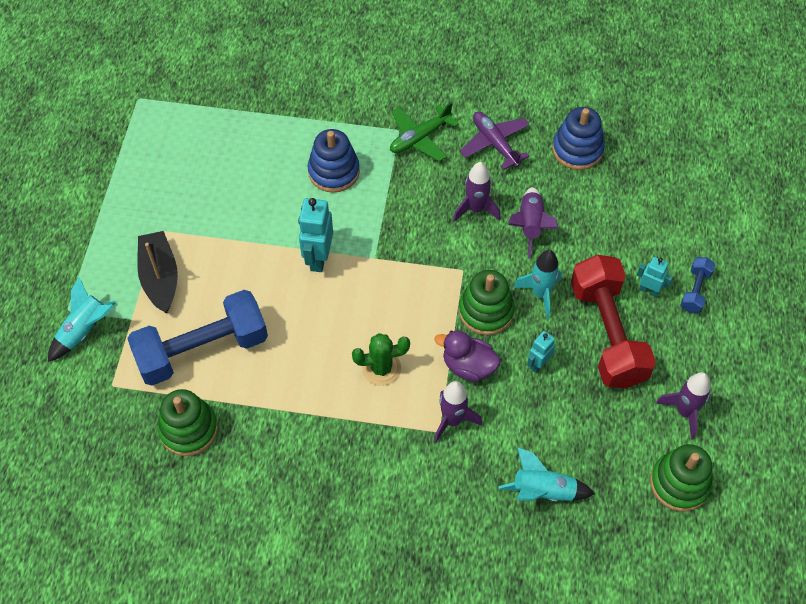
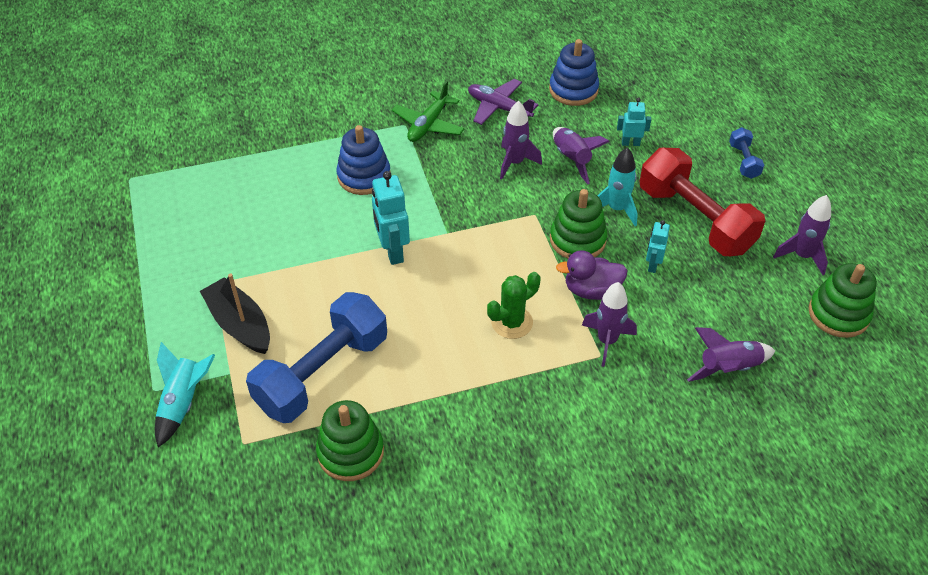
camera: 25 degrees left, 10 degrees down
(543, 491) = (728, 368): turquoise rocket -> purple rocket
(649, 290) = (706, 174): turquoise robot -> turquoise robot (630, 143)

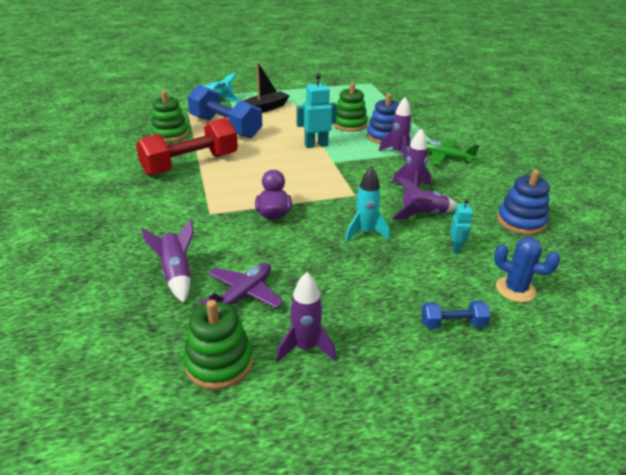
camera: 90 degrees right, 15 degrees down
(499, 108) = (477, 185): purple plane -> purple plane (243, 295)
(512, 322) = (249, 181): green cactus -> none
(577, 240) = (327, 211): green stacking toy -> green stacking toy (349, 124)
(607, 341) = (222, 217): purple rocket -> purple rocket (398, 153)
(652, 265) = (298, 246): turquoise robot -> none
(687, 115) = (515, 289): none -> blue cactus
(695, 219) = (356, 276): red dumbbell -> red dumbbell (191, 164)

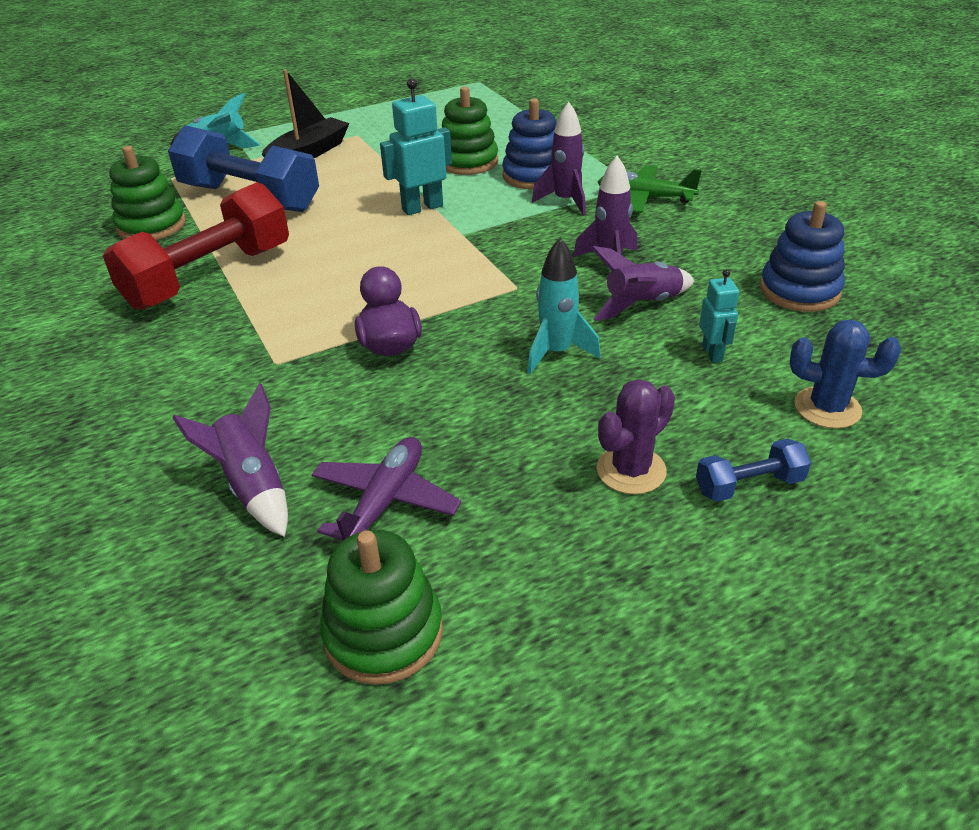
camera: 10 degrees left, 5 degrees up
(305, 348) = (523, 575): purple rocket -> none
(386, 303) = (631, 470): none -> purple cactus

